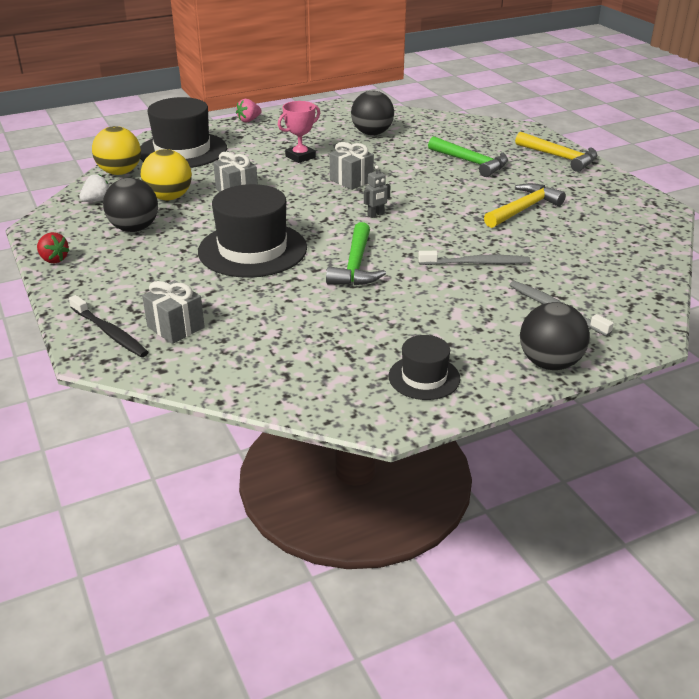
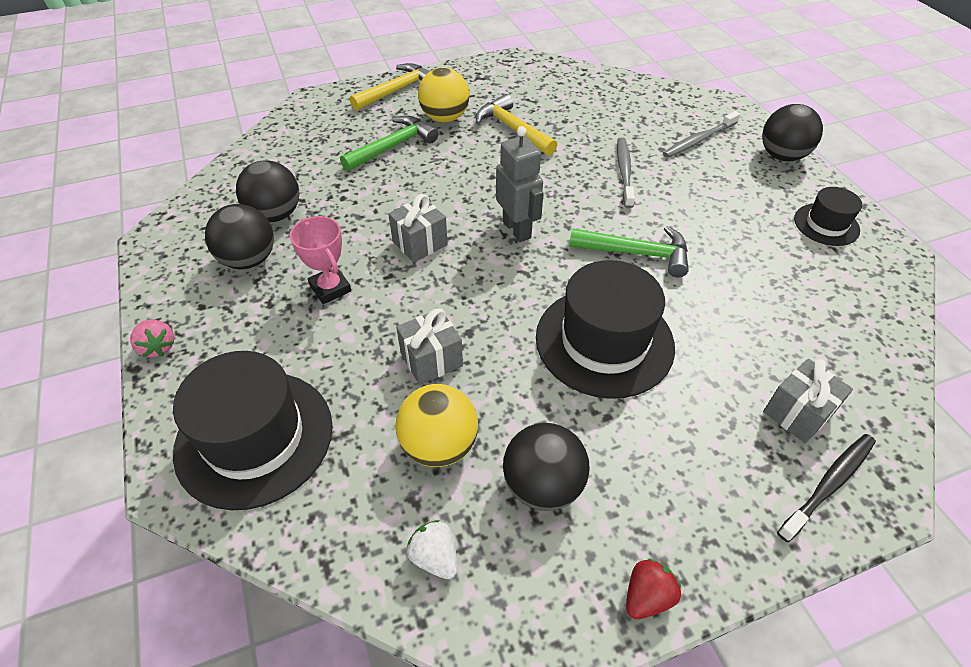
camera: 85 degrees left, 15 degrees up
(120, 172) = (321, 532): yellow ball -> yellow ball (444, 118)
(324, 132) = (249, 260): none -> black ball
(376, 215) = (517, 229): grey robot -> grey robot, size x1.88

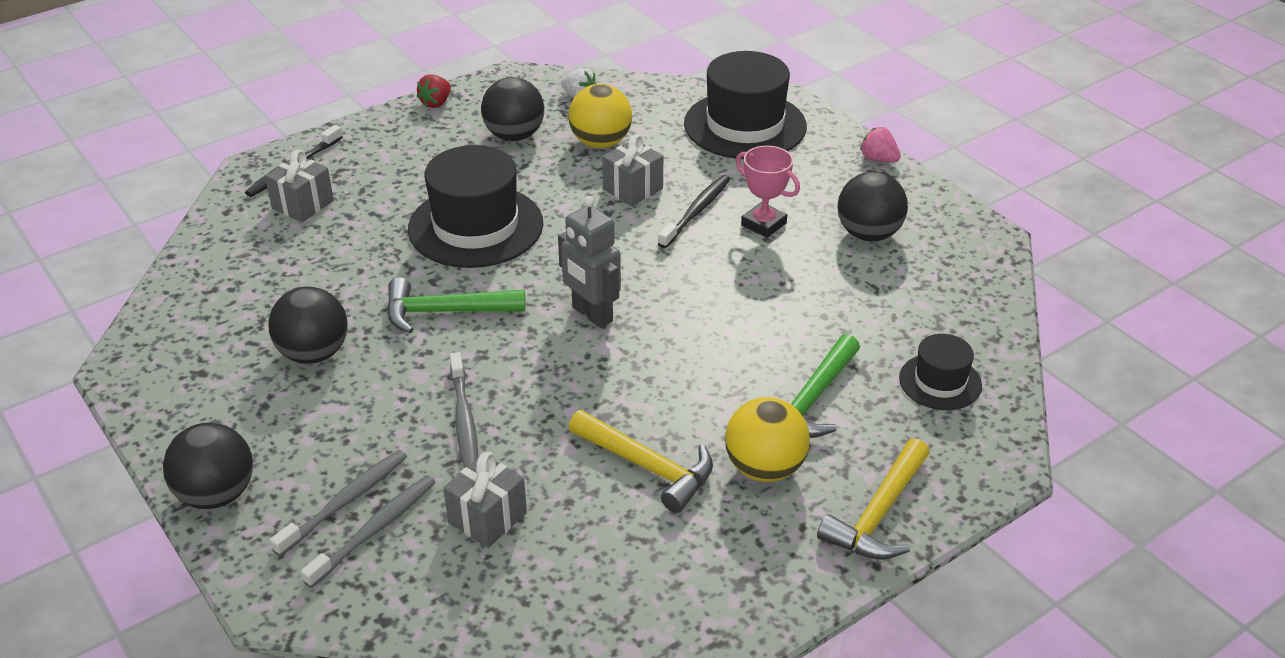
camera: 165 degrees right, 10 degrees down
(275, 215) = (885, 282): black ball -> black ball (314, 353)
(382, 316) = (696, 211): none -> black toothbrush
(420, 243) = (698, 280): grey gift -> grey gift (487, 518)
(678, 125) = (375, 530): none -> grey toothbrush
(826, 224) = (197, 389): black hat -> black hat (940, 382)

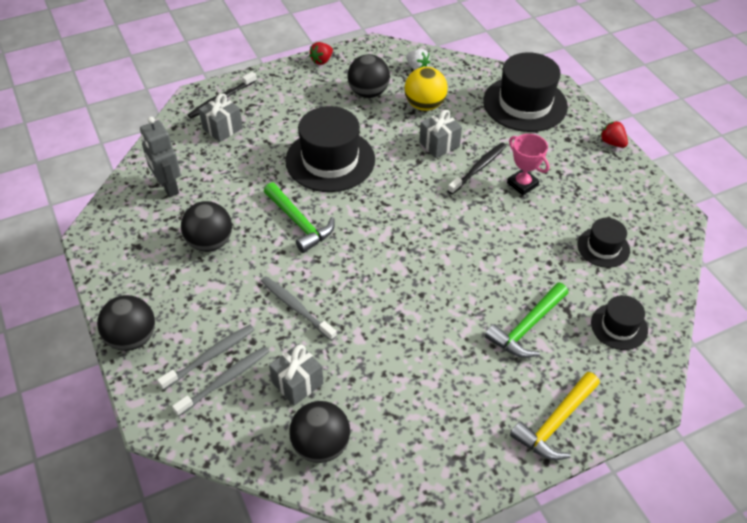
camera: 10 degrees right, 10 degrees up
(445, 312) = (299, 223): green hammer -> green hammer turned 135 degrees counterclockwise
(464, 420) = (296, 307): grey toothbrush -> grey toothbrush turned 135 degrees clockwise
(591, 315) = (393, 239): grey robot -> grey robot (168, 187)
(647, 467) = (408, 361): yellow hammer -> none
(764, 468) = (485, 375): yellow ball -> none
(868, 234) = (593, 202): black ball -> black ball (321, 445)
(878, 159) = (612, 143): pink strawberry -> red strawberry
(895, 288) = (603, 247): none -> black hat

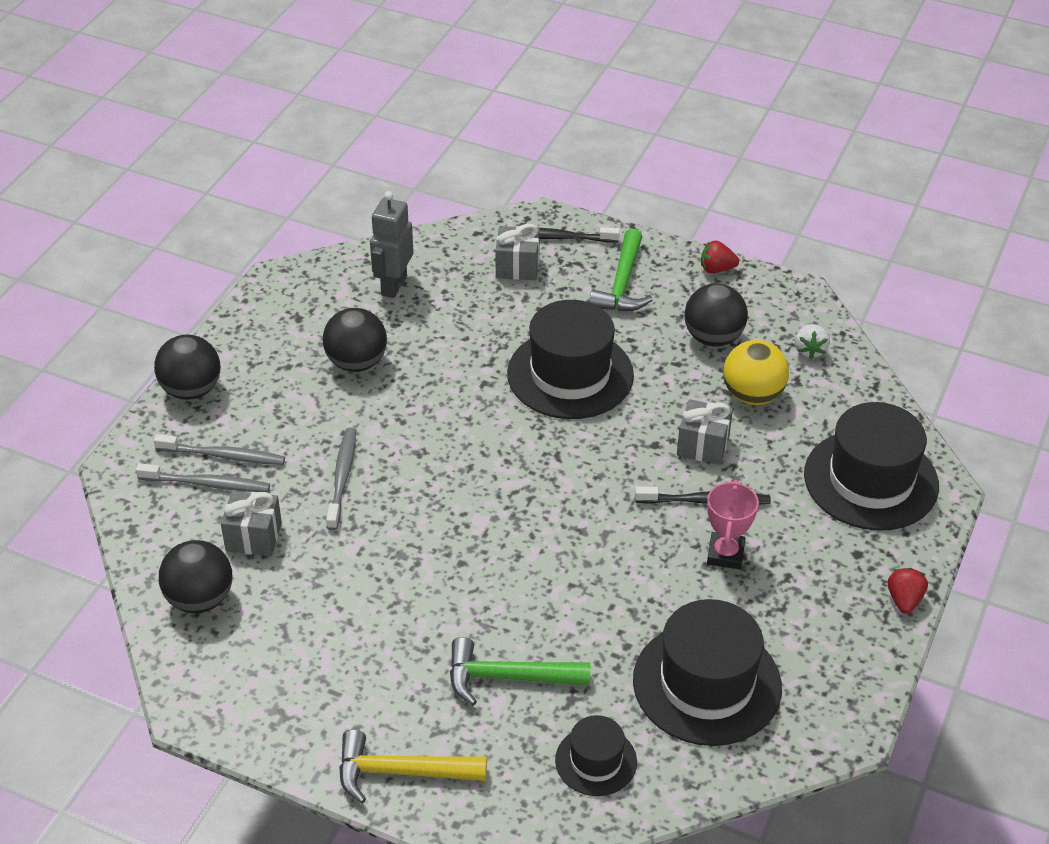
camera: 50 degrees right, 5 degrees down
(299, 223) = (453, 408): green hammer -> green hammer (622, 284)
(603, 247) = (707, 683): black hat -> black hat, size x1.88

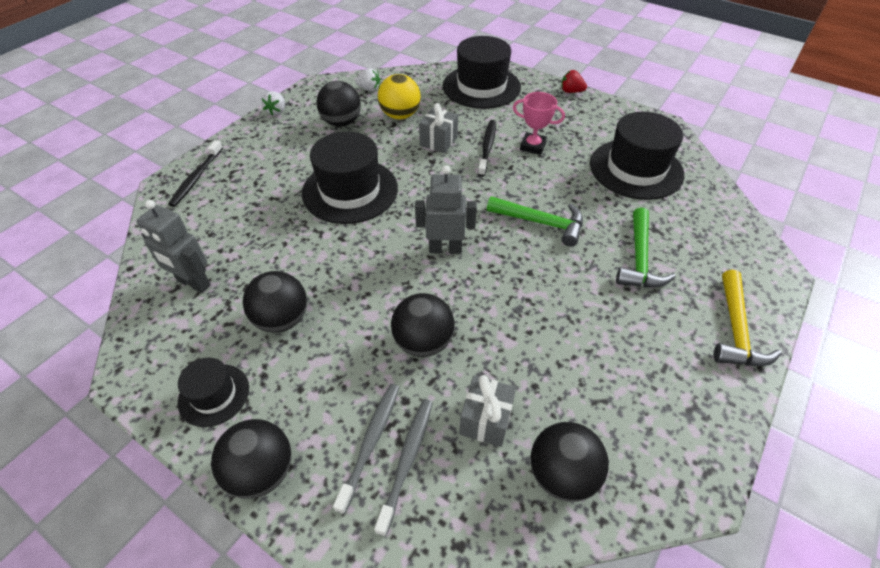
camera: 80 degrees left, 5 degrees up
(342, 477) = (423, 342): grey toothbrush -> black ball
(485, 478) = (445, 248): none -> grey robot
(517, 267) = (217, 203): grey gift -> none
(596, 761) = (704, 224): black hat -> black hat (214, 395)
(622, 284) = (267, 153): green hammer -> green hammer (540, 223)
(716, 269) = (277, 111): red strawberry -> white strawberry

